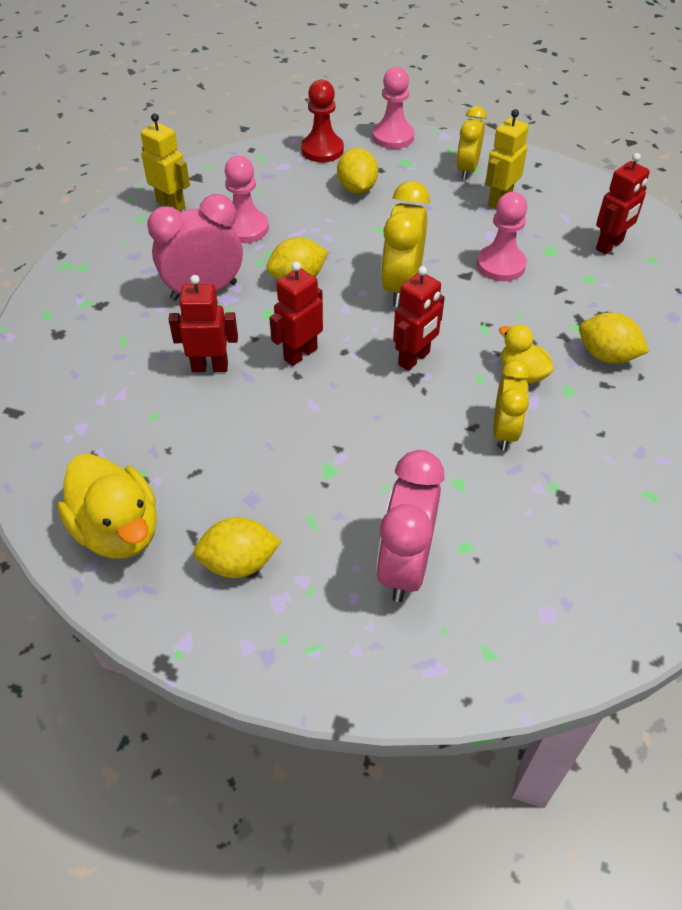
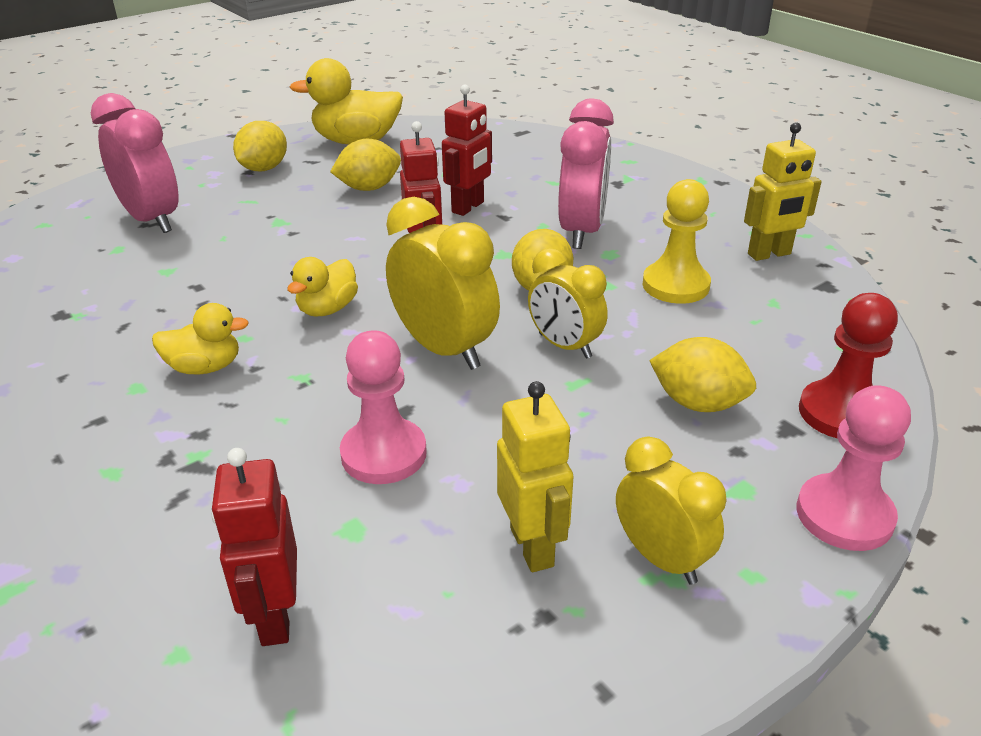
camera: 125 degrees right, 15 degrees down
(245, 228) = (675, 285): pink pawn -> yellow pawn
(414, 359) = (327, 309): red robot -> yellow duck
(504, 432) = (166, 318): yellow clock -> yellow clock (564, 346)
(606, 356) = (123, 449): yellow lemon -> yellow lemon (369, 188)

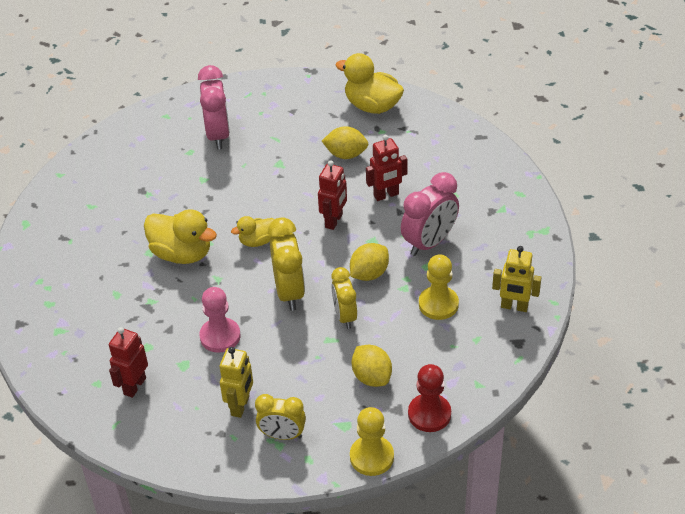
camera: 35 degrees right, 10 degrees up
(205, 367) = (182, 253): yellow duck -> yellow duck, size x1.73
(264, 169) = (302, 112): yellow lemon -> none
(661, 558) = (282, 435): yellow clock -> yellow clock turned 105 degrees clockwise
(844, 515) = (371, 457): pink pawn -> yellow pawn

